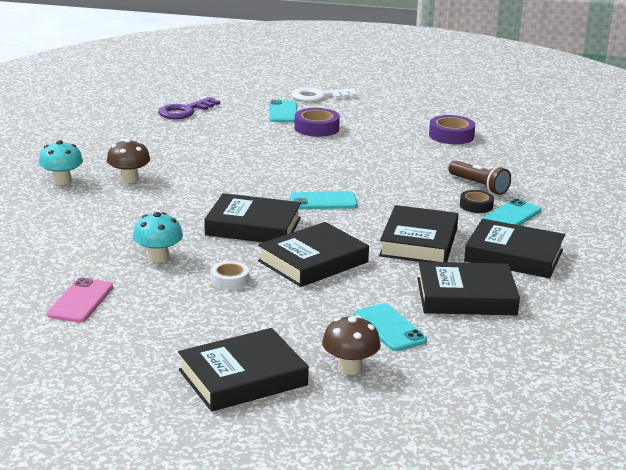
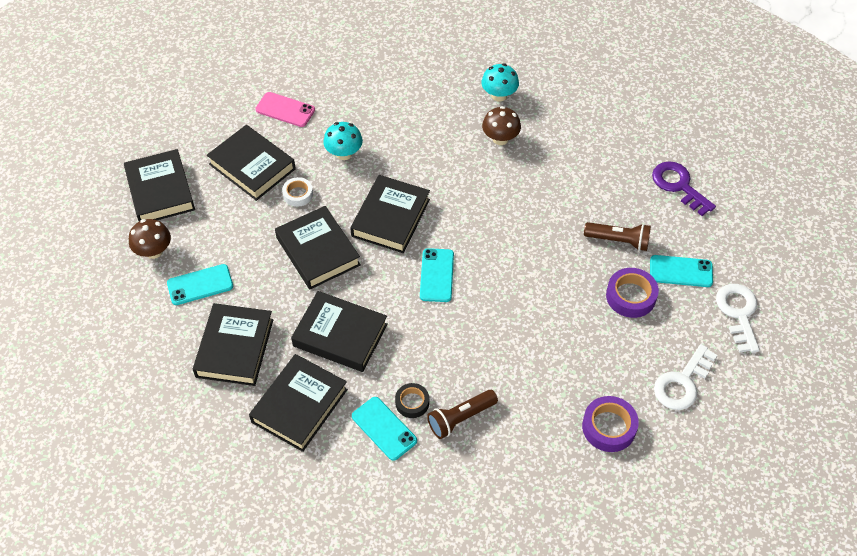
camera: 100 degrees right, 30 degrees up
(187, 314) = (252, 166): none -> black book
(255, 132) = (619, 241): none -> brown flashlight
(395, 113) = (682, 383): none -> white key

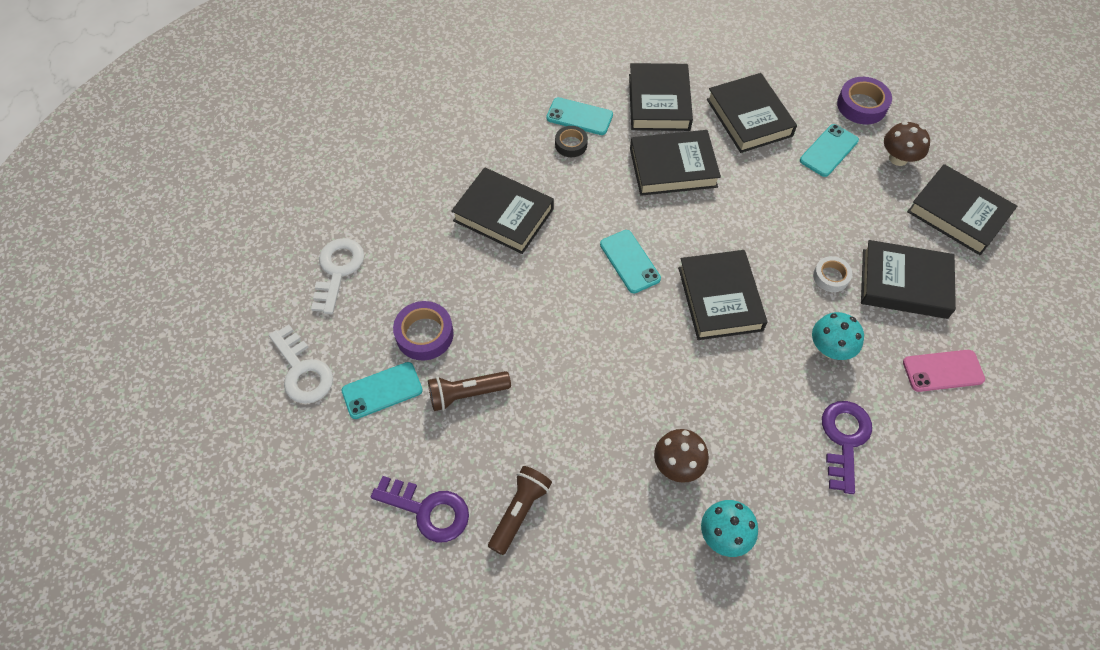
camera: 150 degrees right, 5 degrees up
(318, 251) = (758, 229): black book -> black book (503, 214)
(384, 105) = (844, 439): none -> purple key
(460, 418) = (522, 151): brown flashlight -> brown flashlight (519, 511)
(609, 427) = (391, 201): purple tape -> purple tape (861, 105)

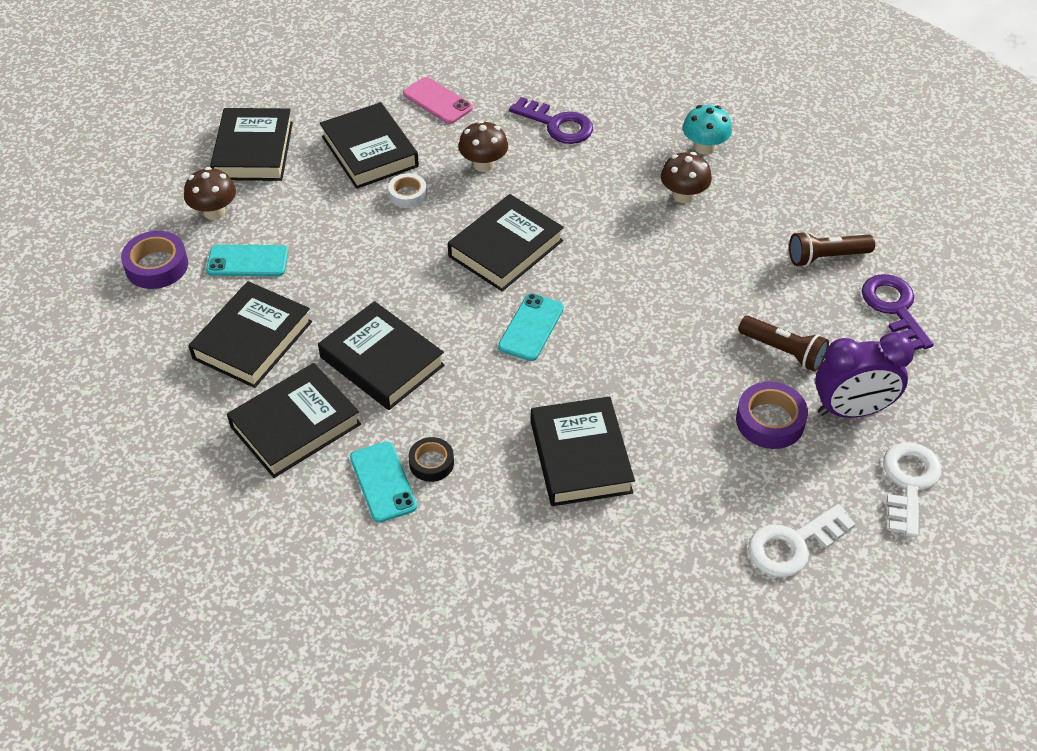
camera: 130 degrees left, 10 degrees down
(382, 390) = (851, 410): turquoise phone -> purple clock
(830, 348) = (483, 164): turquoise mushroom -> brown mushroom
(844, 439) = (557, 124): purple key -> purple key turned 120 degrees counterclockwise

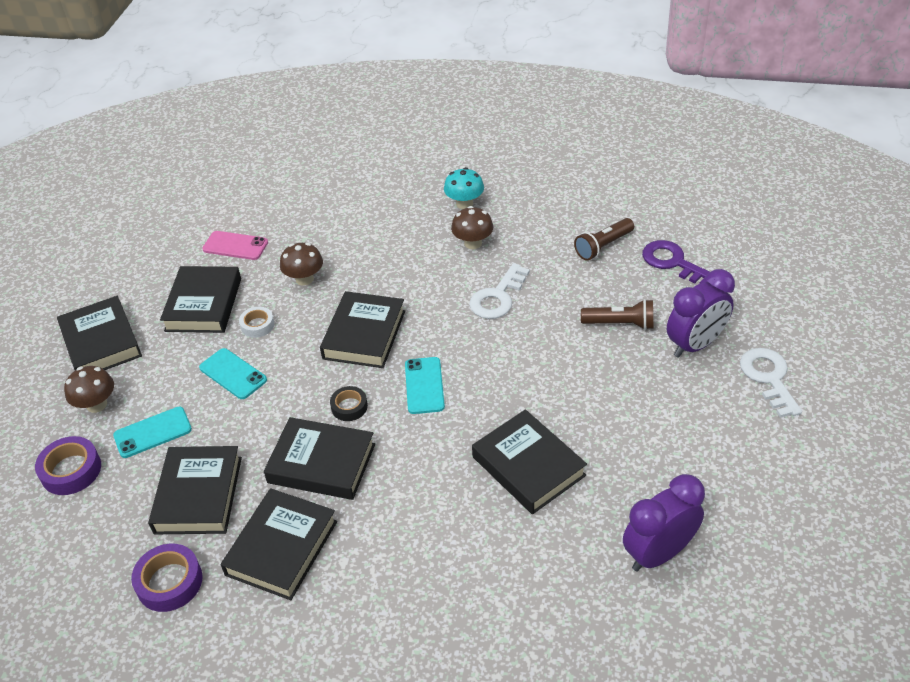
camera: 25 degrees left, 5 degrees down
(370, 151) = (204, 304): black book -> black book turned 60 degrees clockwise
(383, 482) = (386, 559): turquoise phone -> turquoise phone (233, 374)
(431, 463) = (415, 525): black tape -> black tape (349, 407)
(557, 124) = (343, 228): purple key -> none
(652, 605) = (658, 553): none -> purple clock
(770, 421) = (646, 377): purple tape -> purple tape (169, 582)
(793, 545) = (724, 459): white key -> white key (498, 297)

